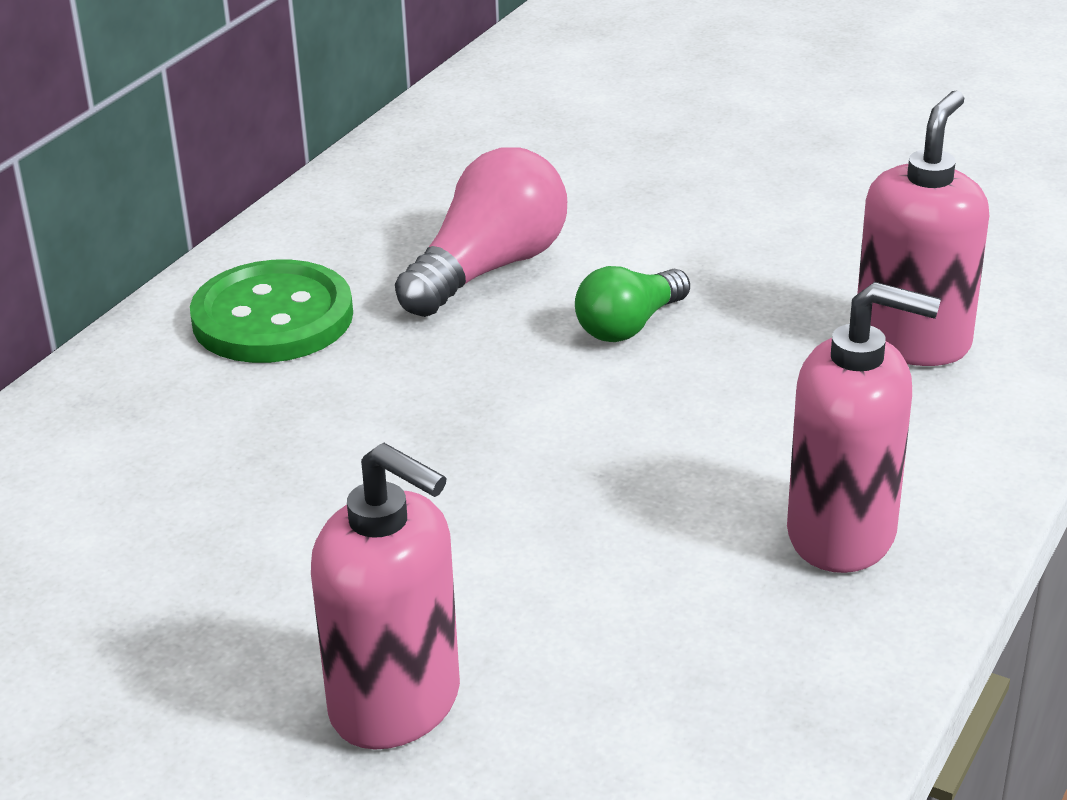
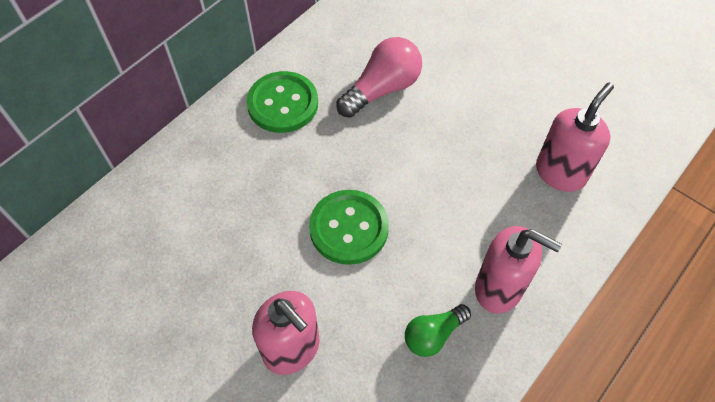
camera: 10 degrees right, 25 degrees up
(475, 488) = (349, 228): none -> green button
(629, 326) = (436, 138): green light bulb -> green light bulb (433, 335)

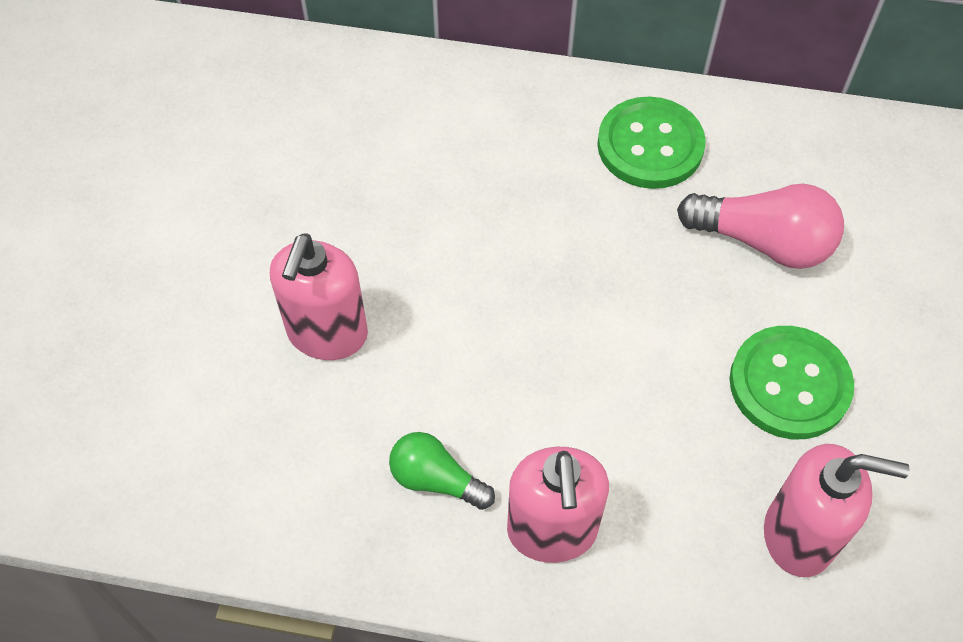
camera: 60 degrees right, 0 degrees up
(349, 228) = (522, 311): green button -> green button (789, 384)

